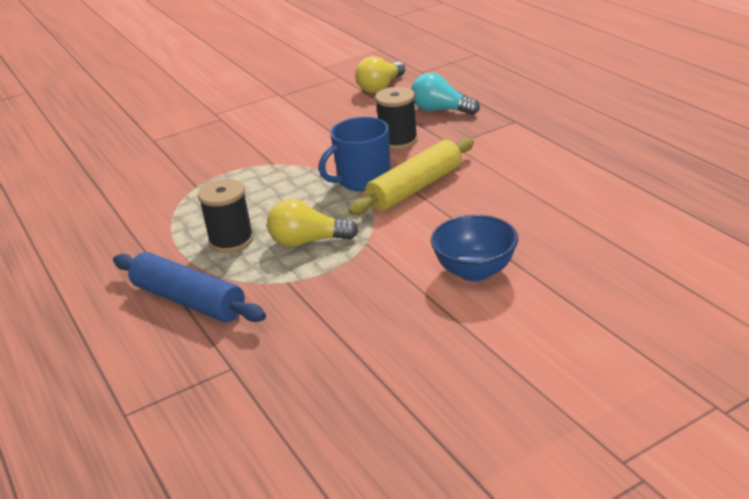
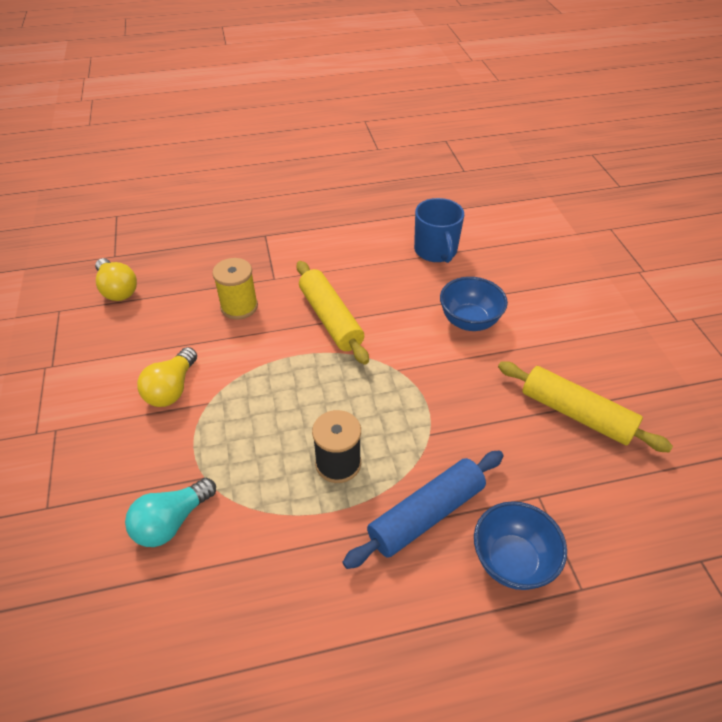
camera: 75 degrees left, 15 degrees up
(148, 362) = (512, 561): none -> blue bowl
(307, 241) = (373, 407): yellow light bulb -> yellow light bulb (172, 389)
(363, 180) = (292, 346): blue mug -> blue mug (436, 251)
(364, 378) = (576, 414): none -> yellow rolling pin
(398, 141) = (239, 307): black spool -> yellow spool
(440, 110) = (206, 267): turquoise light bulb -> turquoise light bulb (171, 522)

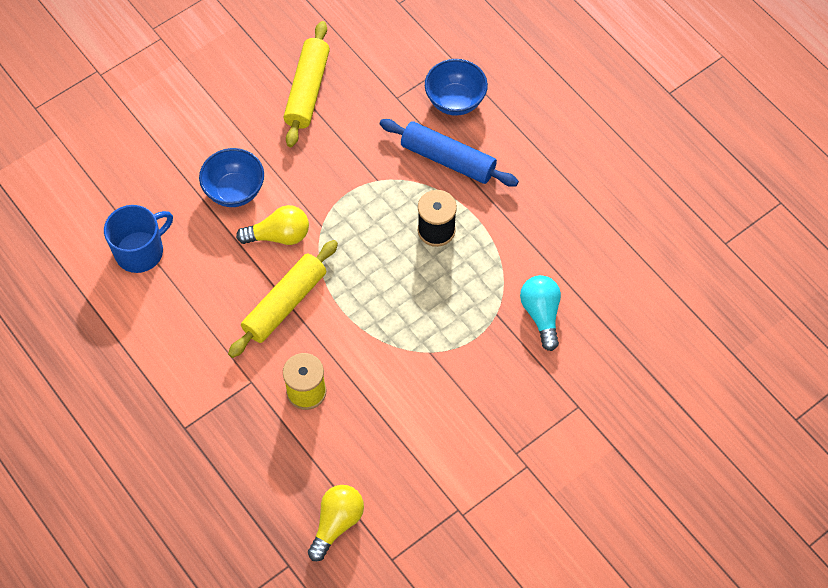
camera: 115 degrees left, 15 degrees up
(171, 522) = (541, 314): turquoise light bulb -> turquoise light bulb turned 120 degrees counterclockwise
(172, 389) = (430, 389): yellow light bulb -> yellow light bulb (279, 235)

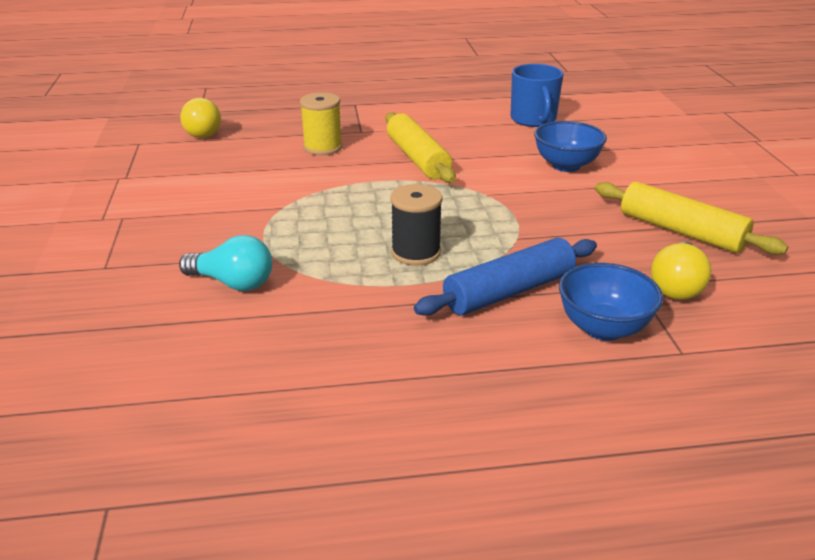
camera: 120 degrees right, 30 degrees down
(279, 235) = (494, 173): yellow light bulb -> yellow light bulb (677, 286)

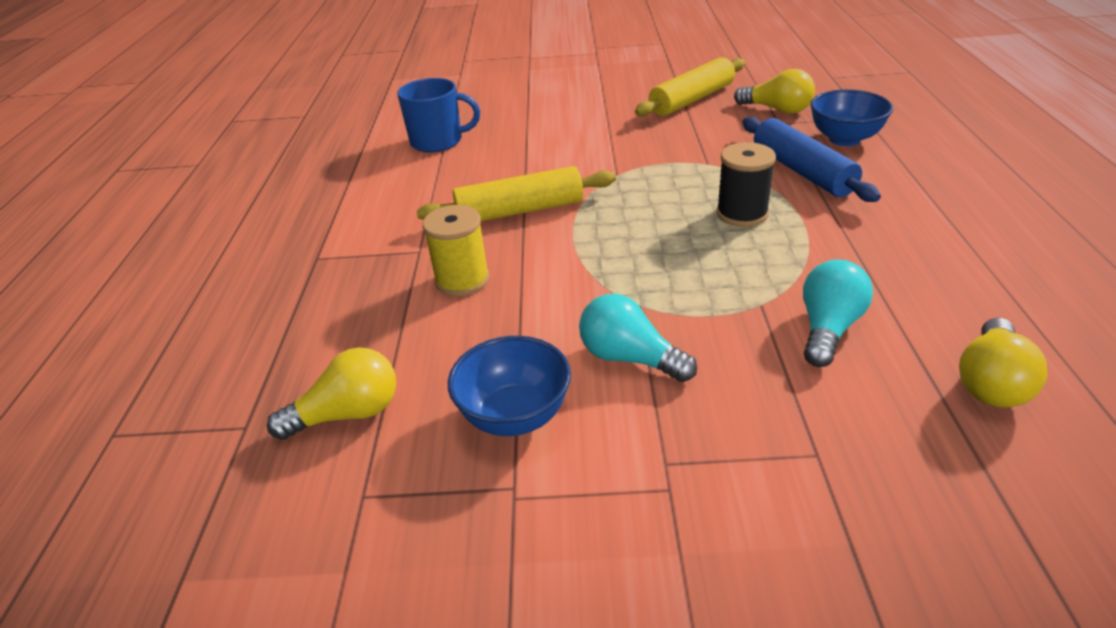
camera: 80 degrees left, 5 degrees up
(142, 352) = (991, 382): none -> yellow light bulb
(222, 205) = (629, 358): none -> turquoise light bulb
(566, 165) = (560, 133): blue bowl -> blue bowl (515, 416)

